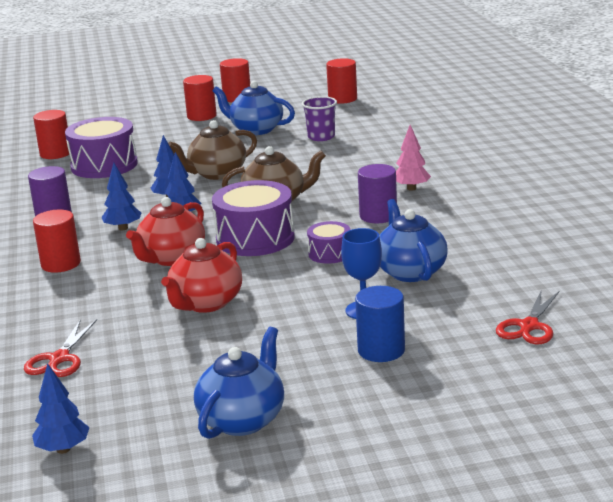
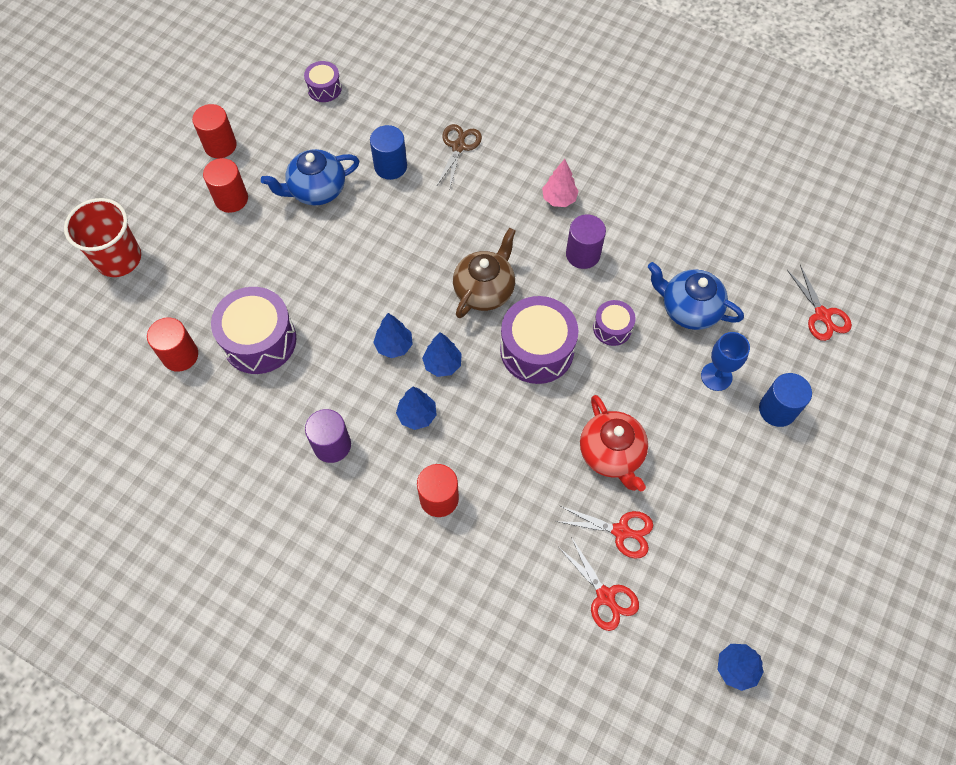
camera: 50 degrees left, 40 degrees up
(101, 114) = (119, 259): none -> red cup
(135, 338) = (621, 531): none -> red scissors
(171, 258) = (511, 422): red teapot -> none
(216, 174) = (380, 283): brown teapot -> none
(243, 419) = (791, 544): blue teapot -> none
(321, 137) = (390, 166): purple cup -> blue cylinder
(342, 99) = (324, 88): red cylinder -> purple drum
(384, 145) = (458, 146): none -> brown scissors

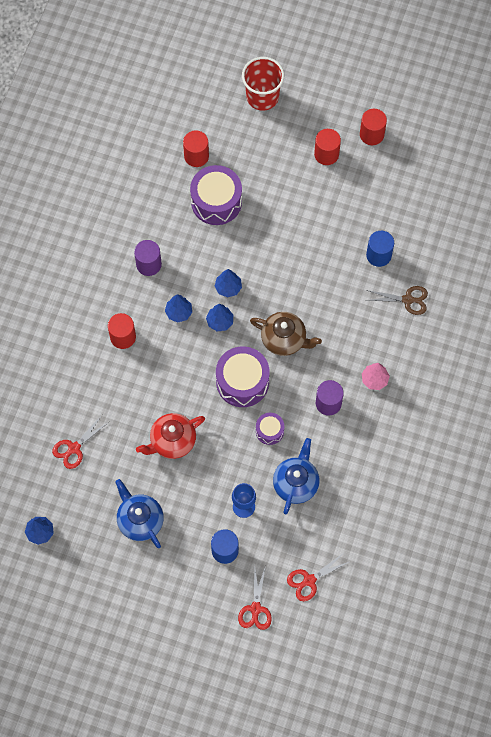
camera: 80 degrees right, 5 degrees up
(316, 190) = (346, 209): blue teapot -> blue teapot (140, 520)
(324, 88) = (441, 193): purple drum -> none
(621, 531) = (118, 453): red scissors -> red scissors (255, 609)

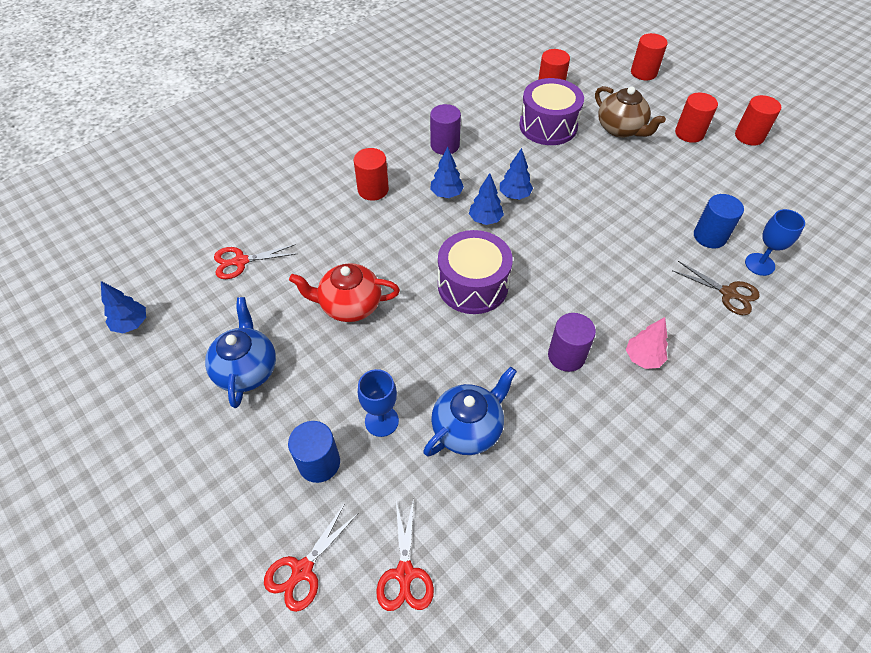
camera: 30 degrees right, 15 degrees down
(262, 97) = (643, 73): red cup -> red cylinder
(269, 431) = (472, 350): purple drum -> none
(284, 339) = (549, 266): brown teapot -> brown teapot (621, 129)
(309, 580) = (405, 574): red scissors -> red scissors turned 90 degrees counterclockwise
(419, 263) = (759, 264): none -> blue goblet

